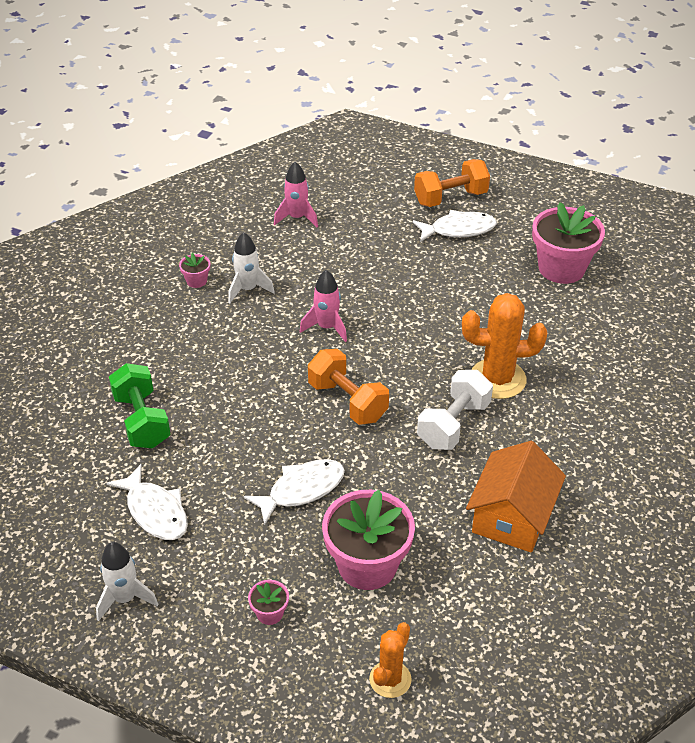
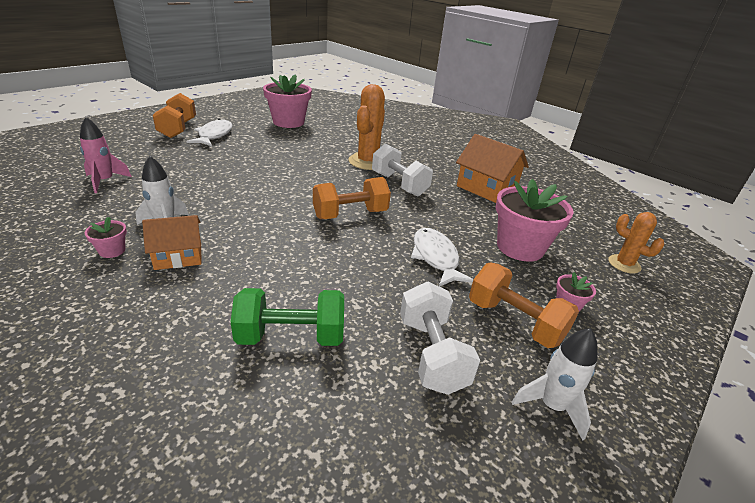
camera: 75 degrees left, 10 degrees down
(155, 511) = (432, 354): white fish -> white dumbbell
(209, 318) = (178, 256): none -> orange house
(222, 567) = (514, 322): none -> orange dumbbell
(327, 327) = (259, 202): pink rocket -> none

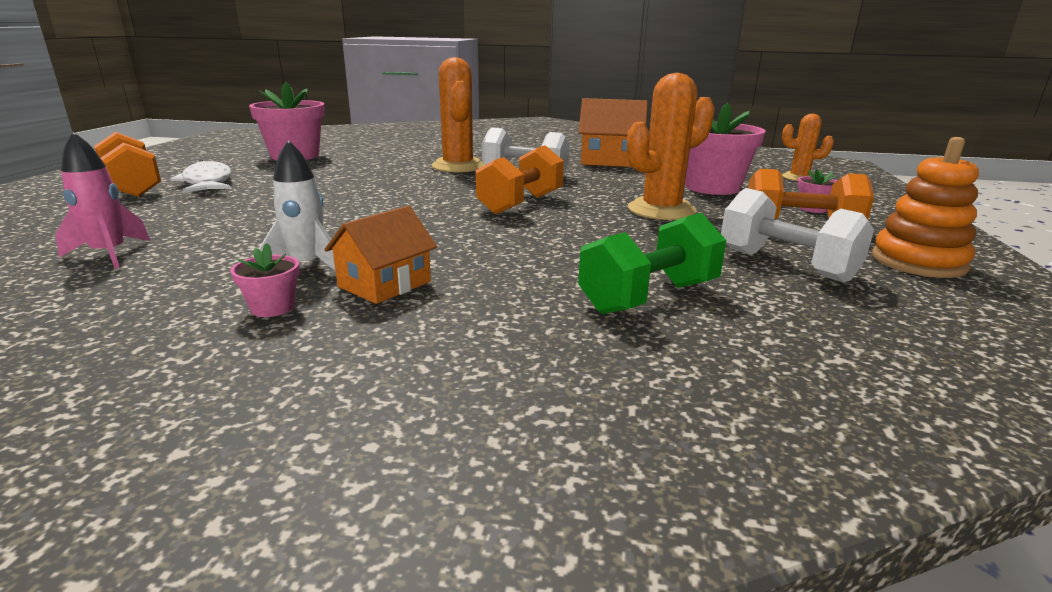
camera: 30 degrees left, 10 degrees down
(435, 257) = (661, 210): white fish -> orange cactus
(551, 406) = (918, 262): white rocket -> orange stacking toy

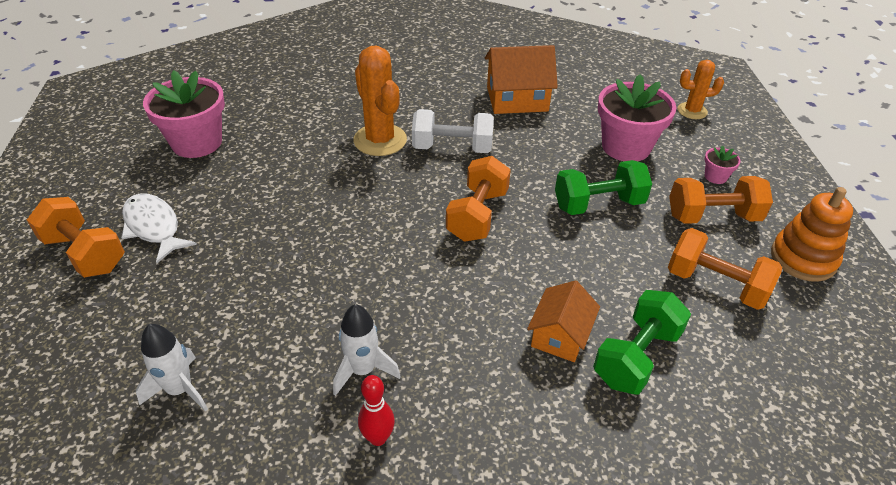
camera: 15 degrees left, 20 degrees up
(110, 254) = (180, 390): pink rocket -> white rocket
(273, 307) = (378, 438): pink flower pot -> red bowling pin
(384, 284) = (440, 383): orange house -> orange house (560, 335)
(661, 210) = (598, 204): orange cactus -> green dumbbell
(786, 265) = (715, 285): white dumbbell -> orange dumbbell

